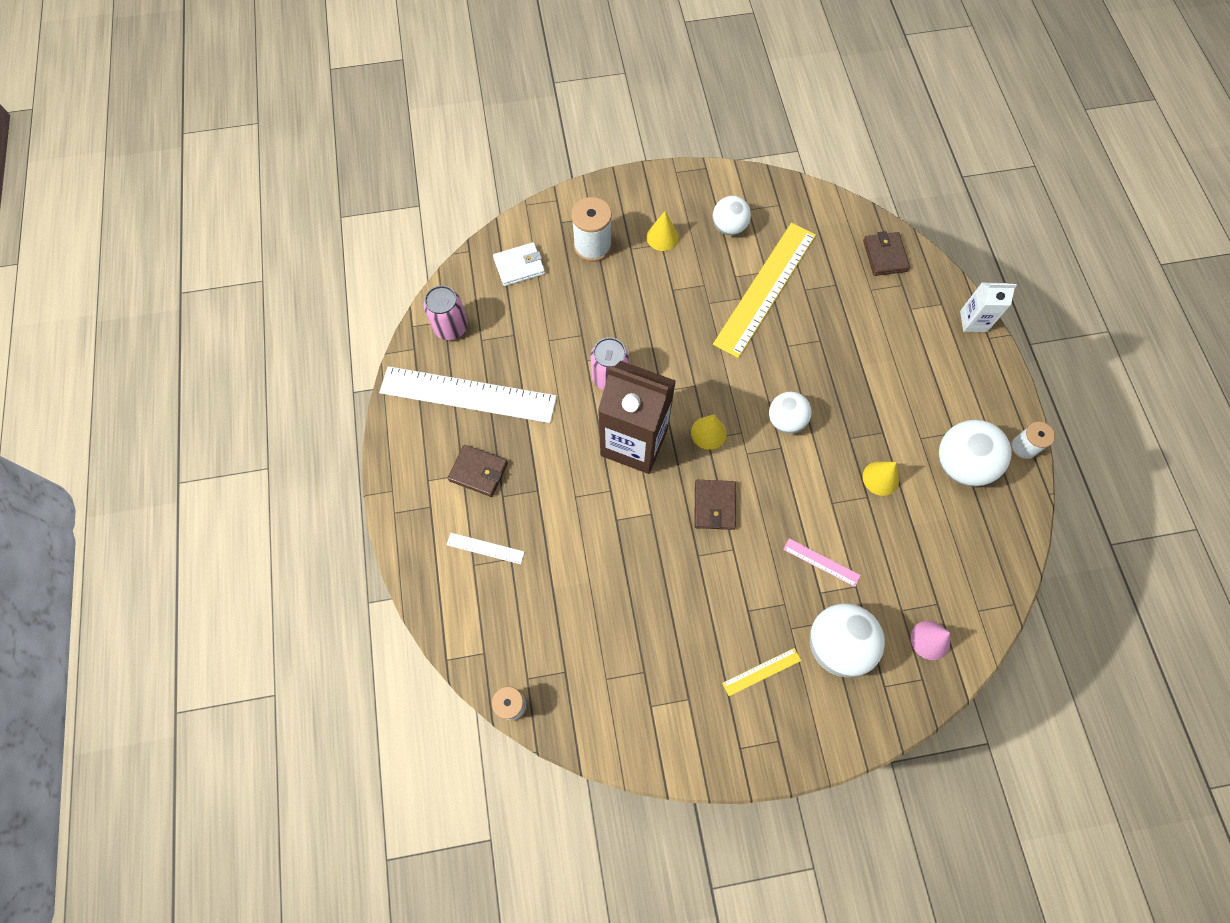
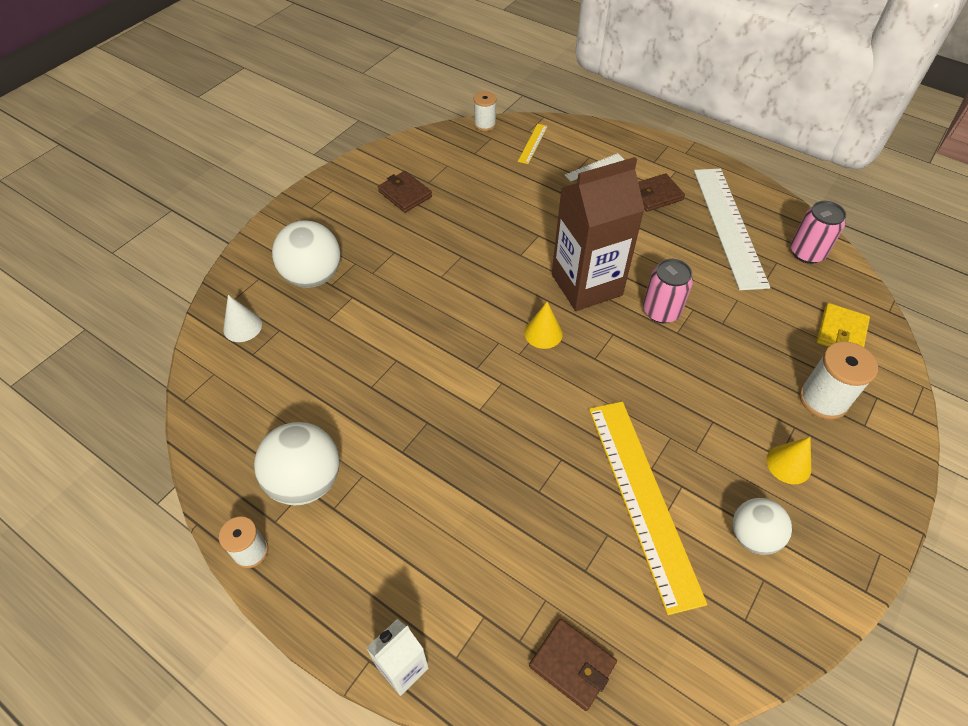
camera: 135 degrees right, 15 degrees down
(468, 395) = (728, 226): white ruler -> white ruler turned 60 degrees counterclockwise
(519, 266) = (841, 332): white wallet -> yellow wallet
(714, 506) = (483, 291): brown wallet -> brown wallet (405, 194)
(761, 672) = (353, 229): yellow ruler -> yellow ruler (532, 143)
(786, 420) = (494, 391): white ball -> none
(821, 562) = (368, 315): pink ruler -> none
(880, 478) = (372, 410): yellow cone -> none
(930, 640) = (242, 327): pink cone -> white cone

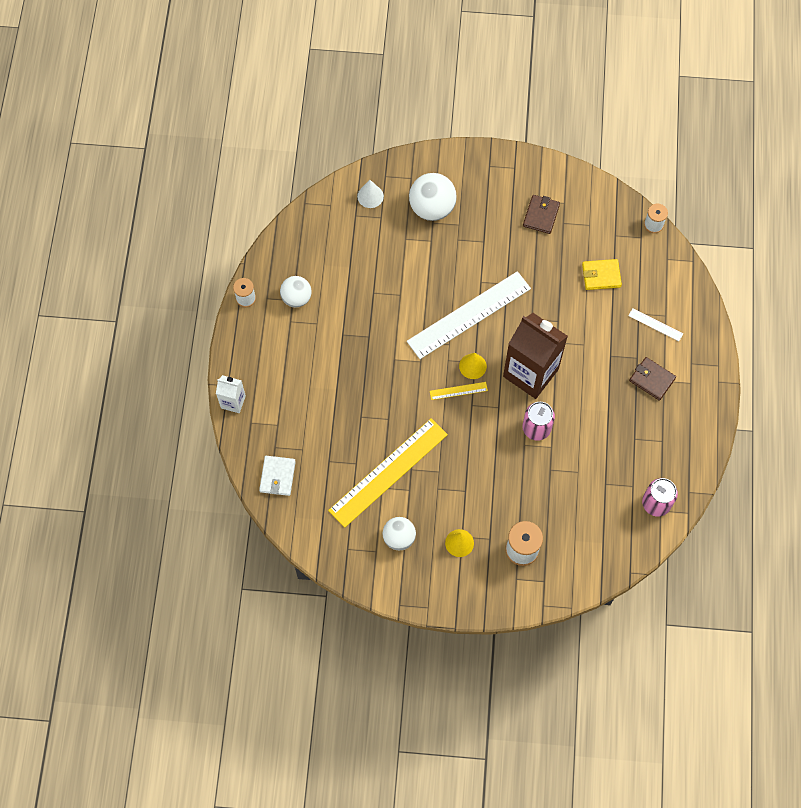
camera: 60 degrees right, 15 degrees up
(306, 481) = (296, 298): white ball -> white ball, size x0.65
(532, 143) = (654, 269): yellow ruler -> yellow ruler (458, 390)
(572, 665) = (277, 476): brown wallet -> white wallet
(728, 226) = (651, 441): white ruler -> white ruler (468, 314)
(841, 332) = (589, 546): yellow wallet -> yellow wallet (601, 275)

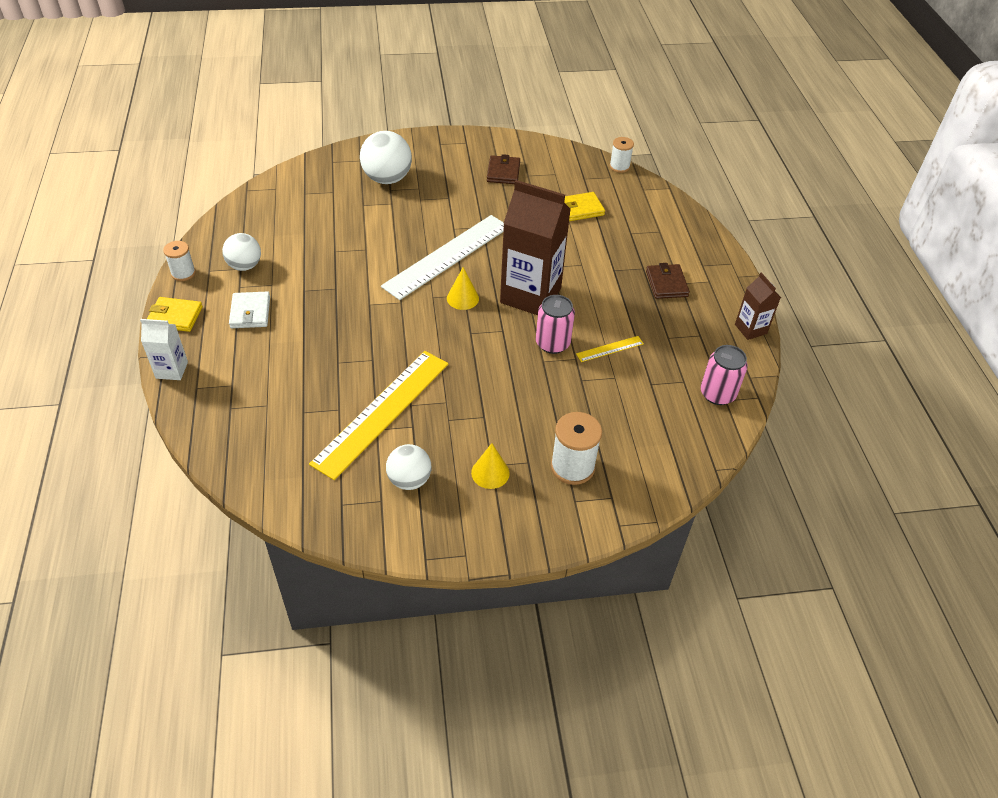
camera: 15 degrees left, 20 degrees down
(237, 346) = (175, 317): none -> yellow wallet
(277, 476) = (236, 438): white wallet -> white wallet (250, 312)
(370, 196) = (318, 177): white cone -> none
(458, 390) = (451, 322): yellow ruler -> yellow ruler (609, 349)
(652, 379) = (666, 284): brown wallet -> brown wallet turned 60 degrees clockwise
(655, 325) = (652, 239): white ruler -> none
(708, 442) = (750, 329): none -> brown carton

